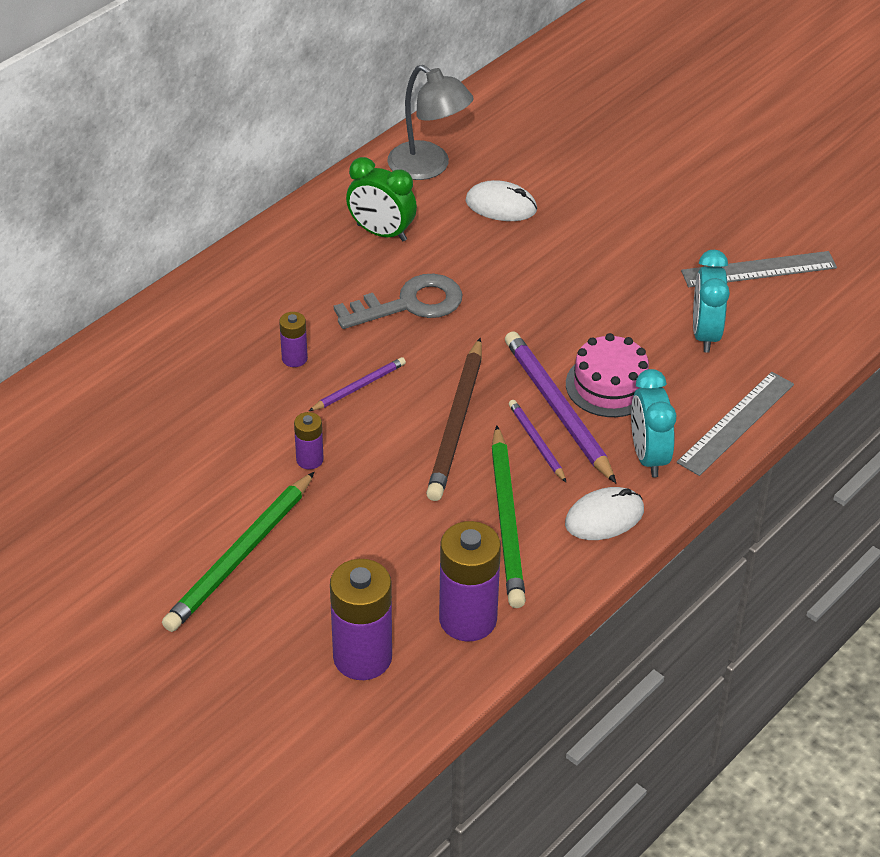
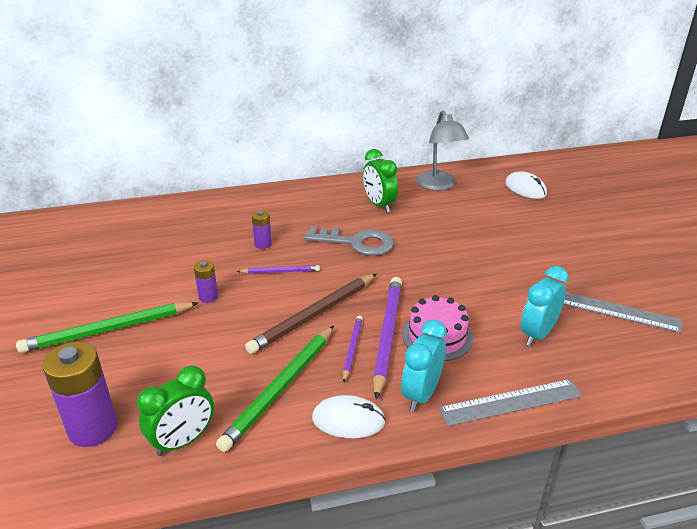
camera: 35 degrees right, 10 degrees down
(468, 619) = (183, 441): purple battery -> green clock
(501, 205) = (463, 216): white mouse -> white mouse (525, 188)

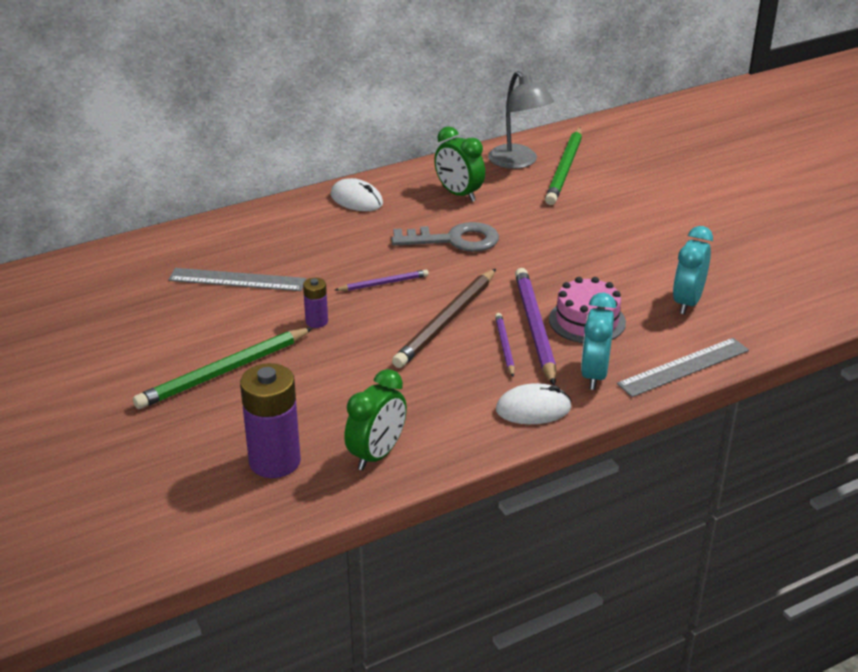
camera: 15 degrees left, 0 degrees up
(263, 244) = (345, 257): purple battery -> none
(280, 388) = (449, 393): green pencil -> green pencil (564, 169)
(525, 188) = (619, 153): white mouse -> white mouse (356, 199)
(614, 310) = (756, 269): grey ruler -> grey ruler (237, 280)

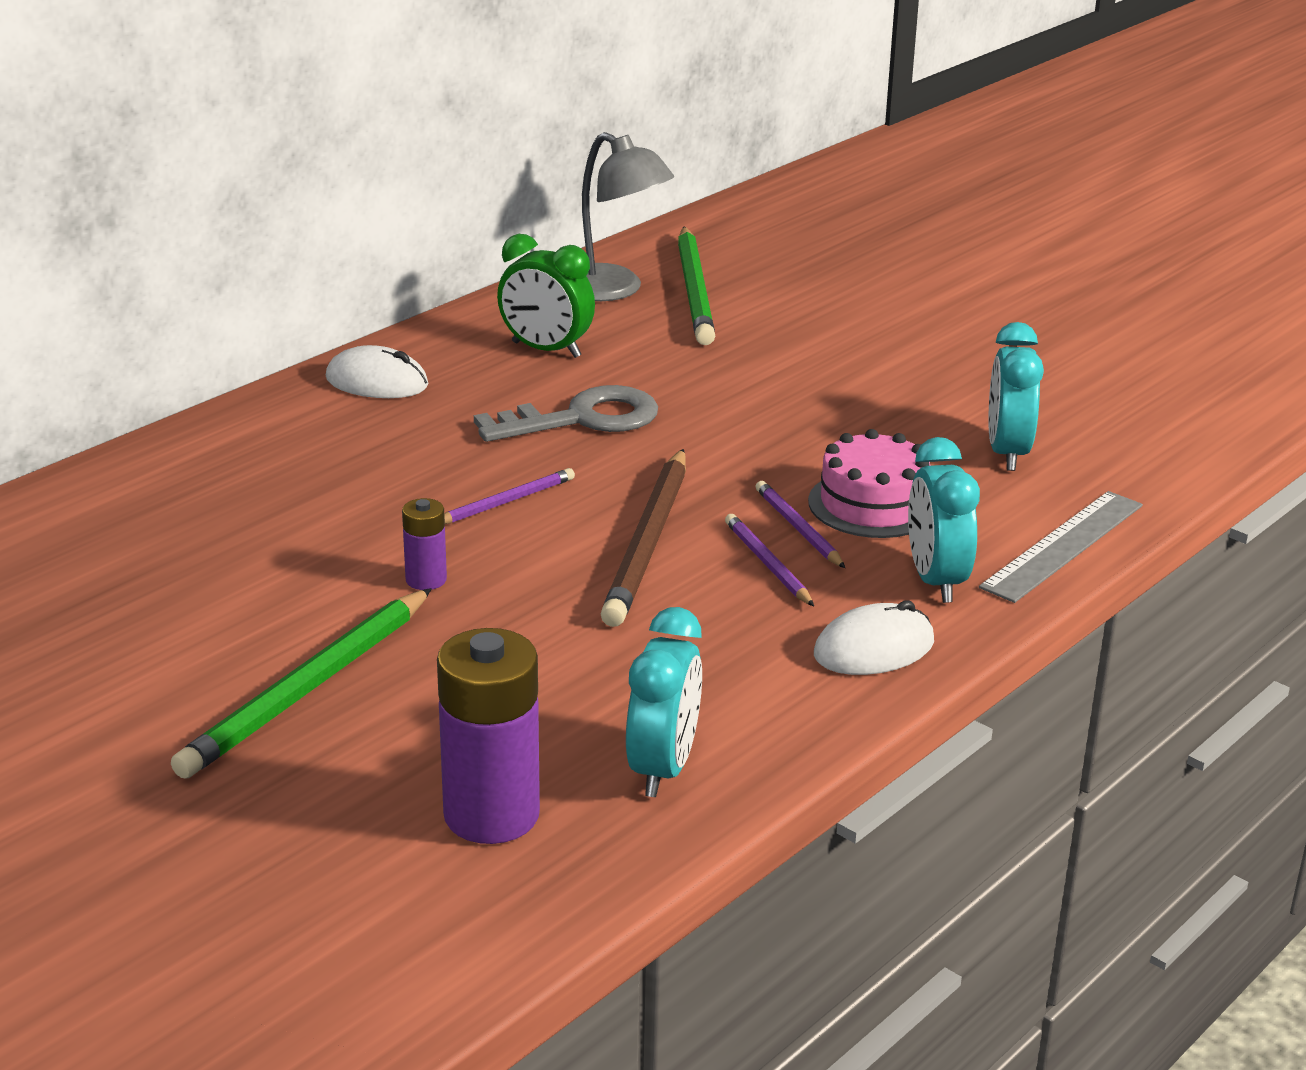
camera: 20 degrees left, 5 degrees down
(237, 280) = (241, 538): grey ruler -> none
(377, 455) = (663, 768): green clock -> turquoise clock
(535, 328) = (798, 528): purple pencil -> purple pencil, size x0.53

